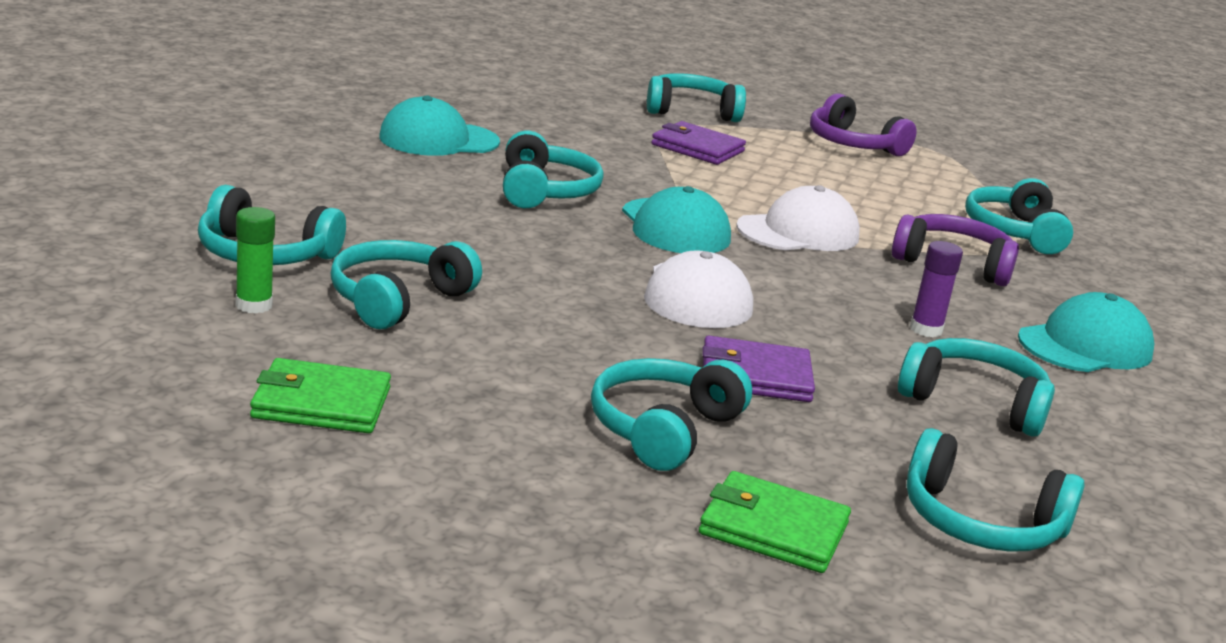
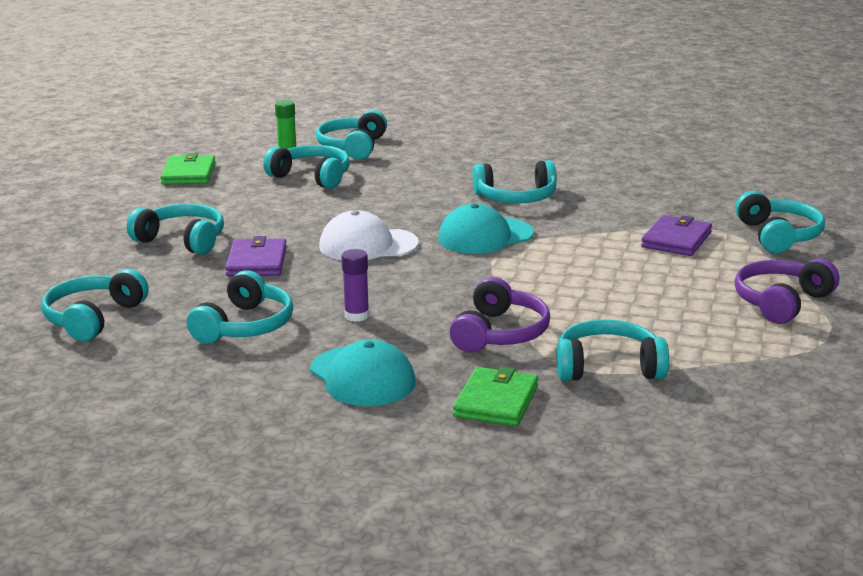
camera: 90 degrees right, 0 degrees up
(438, 140) = (583, 165): turquoise cap -> none
(773, 529) = (84, 266): green wallet -> green wallet (496, 401)
(798, 232) = (515, 276): white cap -> none

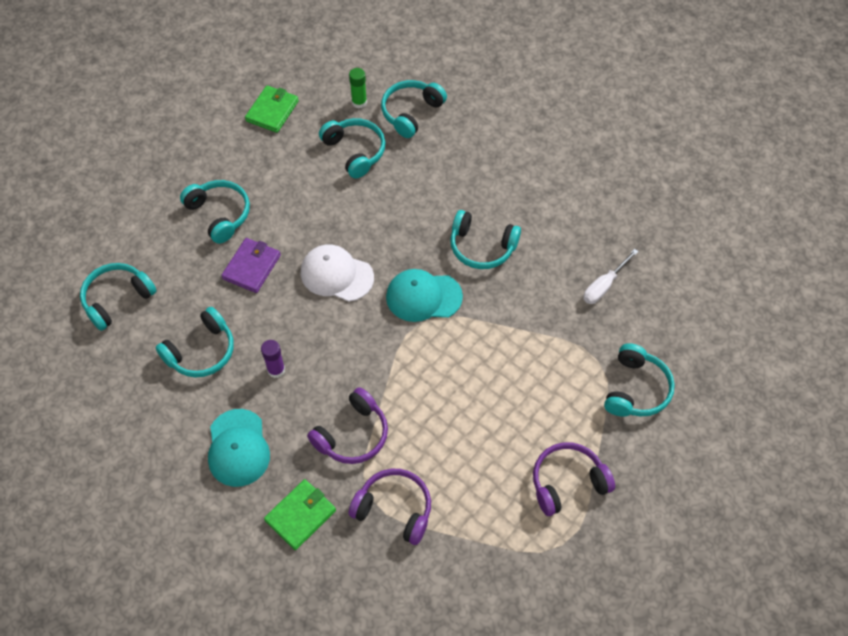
camera: 25 degrees right, 35 degrees up
(608, 367) = (394, 509): turquoise headphones -> purple headphones
(671, 191) = (604, 285): none -> white screwdriver
(676, 240) = (556, 362): purple wallet -> none

